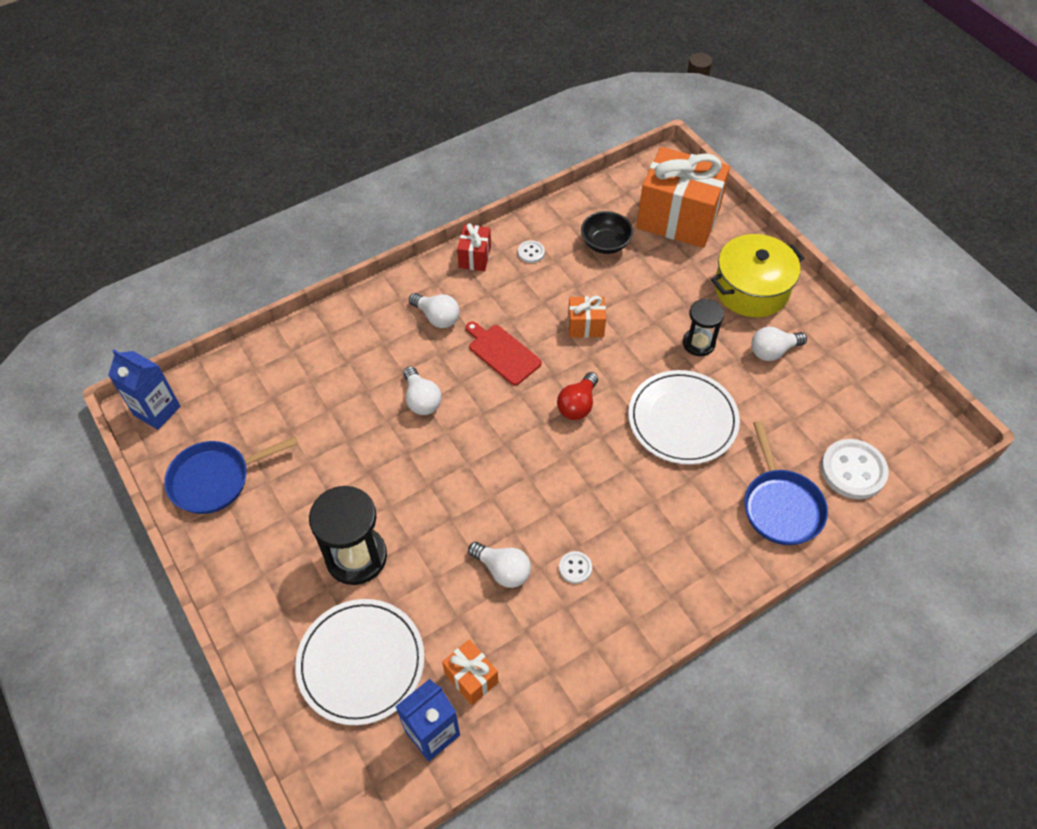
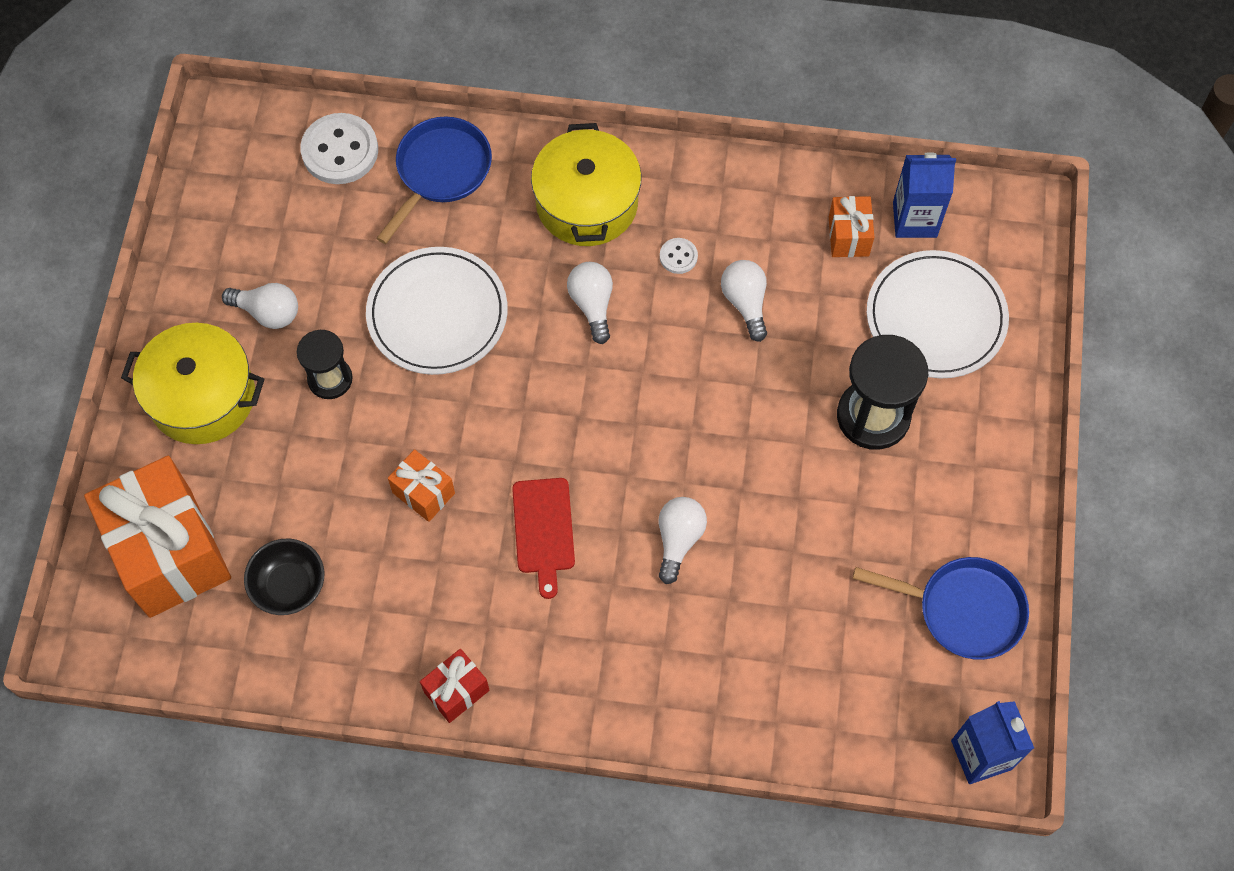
camera: 140 degrees left, 10 degrees up
(437, 317) = (574, 636): white light bulb -> white light bulb (592, 305)
(531, 252) = (385, 643): white button -> none
(578, 405) = (523, 408): red light bulb -> none
(669, 558) = (587, 203): none -> yellow pot

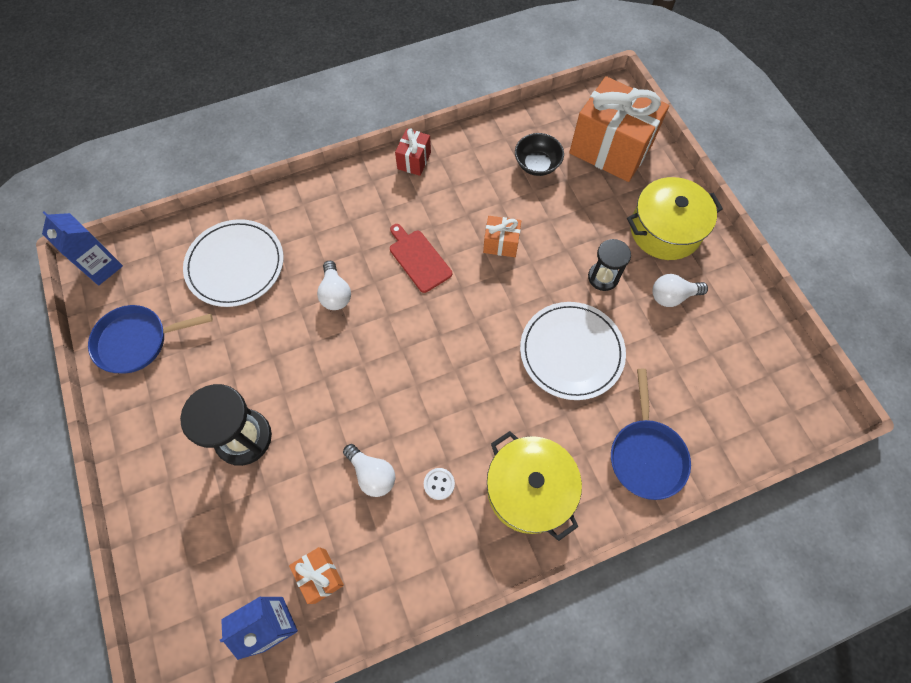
camera: 150 degrees right, 0 degrees up
(340, 151) = (724, 430): white button -> none
(592, 305) = (476, 413): white light bulb -> none
(936, 317) = (225, 542): white plate -> white plate (235, 265)

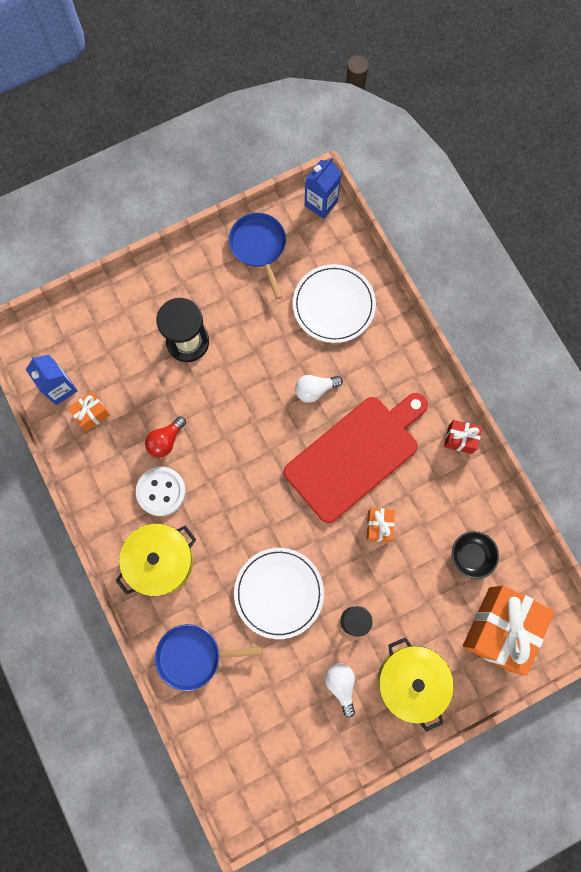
camera: 85 degrees right, 10 degrees up
(372, 474) = (166, 440): white light bulb -> red light bulb
(418, 259) = (355, 455): red cutting board -> red cutting board, size x2.21
(439, 484) = (161, 491): white button -> white button, size x2.06

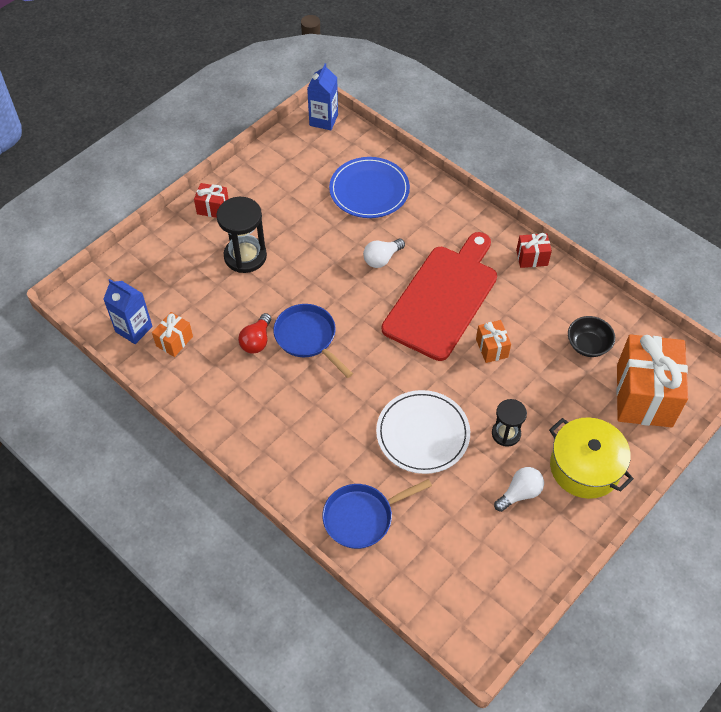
camera: 20 degrees left, 20 degrees down
(160, 561) = (293, 444): yellow pot -> none
(161, 491) = (269, 384): white button -> none
(176, 275) = (213, 208): none -> red gift
(259, 247) = (281, 166): blue pan -> blue pan (308, 338)
(334, 305) = (369, 190): white plate -> blue plate
(341, 685) = (520, 493): white light bulb -> white light bulb turned 90 degrees clockwise

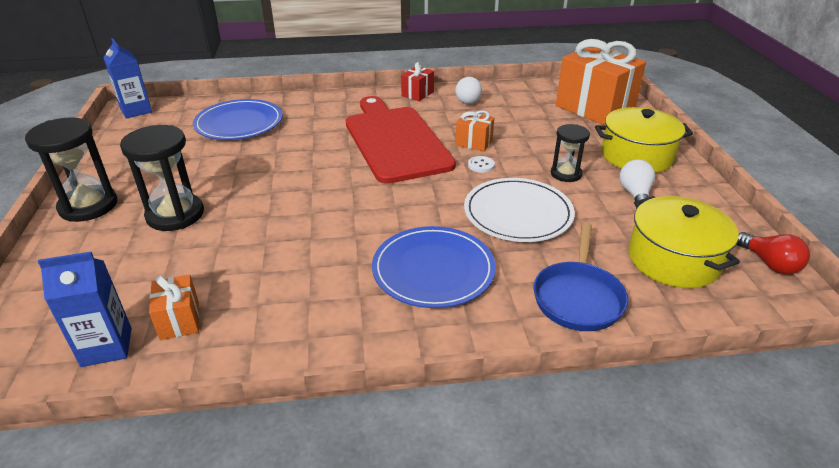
camera: 50 degrees left, 20 degrees down
(213, 208) = (88, 206): red gift -> black hourglass
(256, 341) = (278, 258): red light bulb -> red light bulb (769, 263)
(308, 338) = (325, 225): blue pan -> none
(318, 425) = (433, 270): none -> blue plate
(382, 259) = (312, 148): white light bulb -> white light bulb (467, 99)
(454, 553) = (673, 259): none -> yellow pot
(463, 373) = (481, 165): none -> white button
(588, 345) = (524, 108): black bowl -> none

